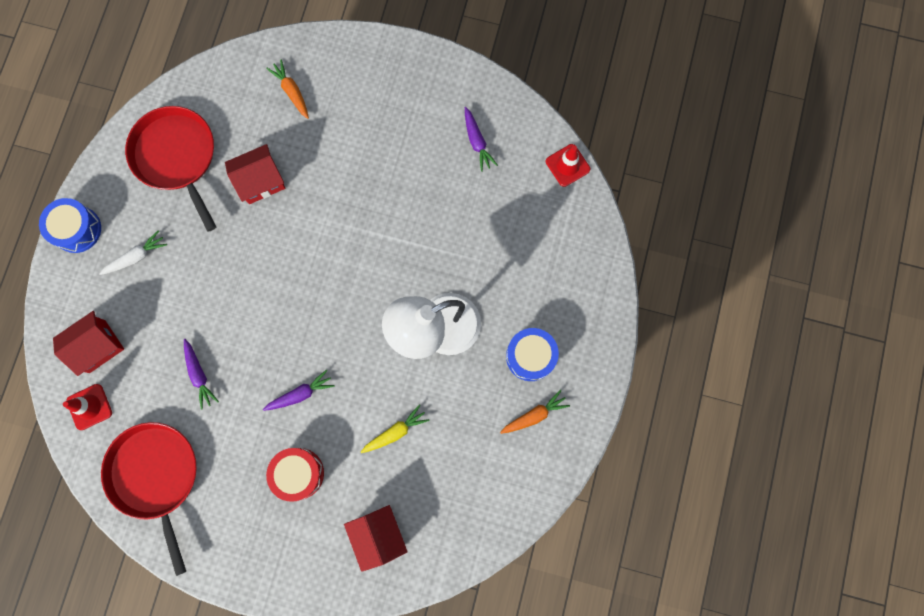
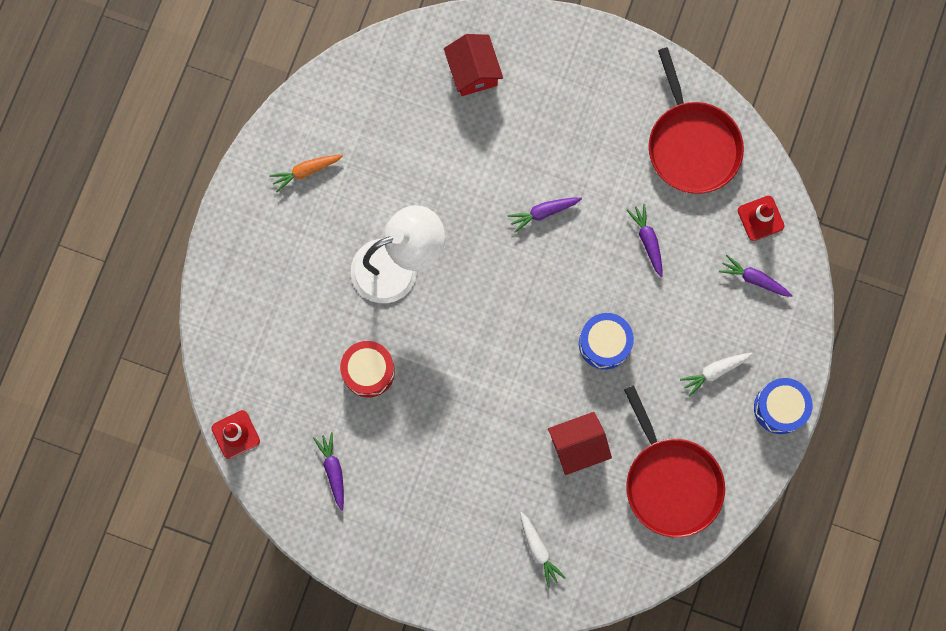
camera: 175 degrees left, 0 degrees up
(97, 346) = (754, 279): red house -> purple carrot
(292, 92) = (538, 550): orange carrot -> white carrot
(298, 473) = (549, 135): red drum -> red drum (368, 371)
(395, 432) = (449, 167): yellow carrot -> none
(530, 356) = (303, 230): blue drum -> blue drum (604, 343)

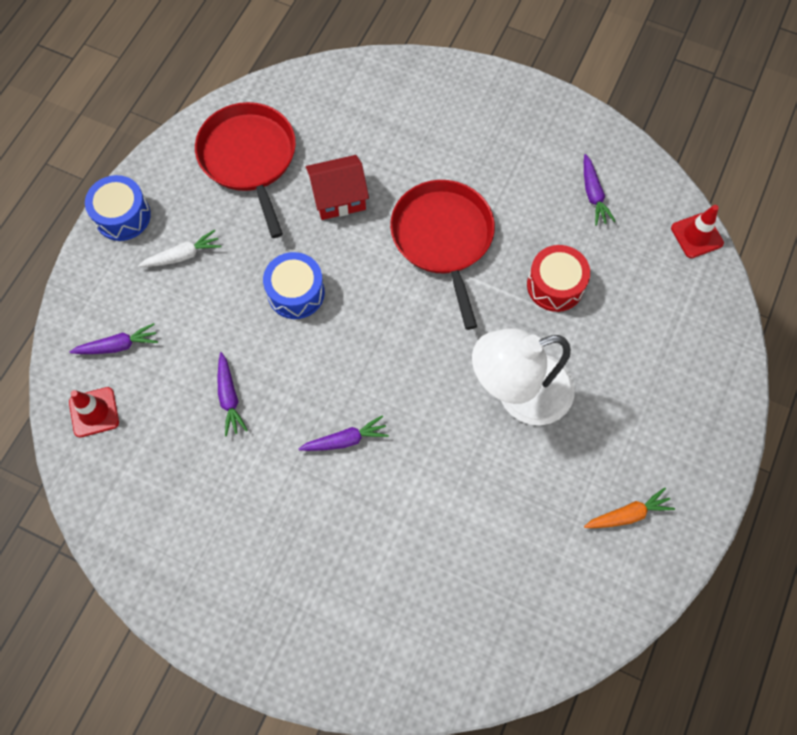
camera: 175 degrees left, 10 degrees down
(473, 72) = (414, 627): red house -> none
(538, 550) = (389, 111): white carrot -> none
(692, 145) = (155, 506): red pan -> red pan (443, 238)
(754, 279) = (118, 346): purple carrot -> purple carrot turned 45 degrees counterclockwise

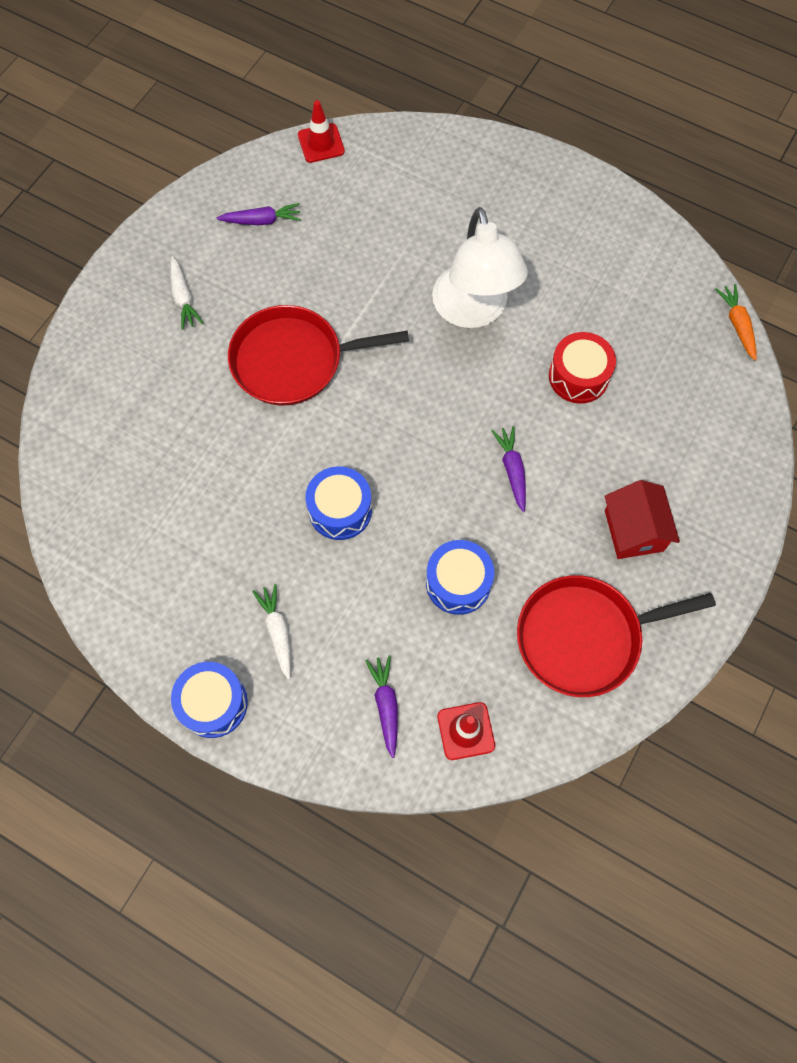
camera: 85 degrees left, 0 degrees up
(229, 397) = (458, 583): purple carrot -> blue drum
(249, 158) = (157, 554): red pan -> red pan (584, 637)
(339, 197) = (226, 459): red house -> red house (634, 530)
(498, 142) = (183, 298): none -> white carrot
(555, 285) = (360, 267): red drum -> red drum (578, 376)
(628, 514) = (594, 240): orange carrot -> orange carrot (737, 325)

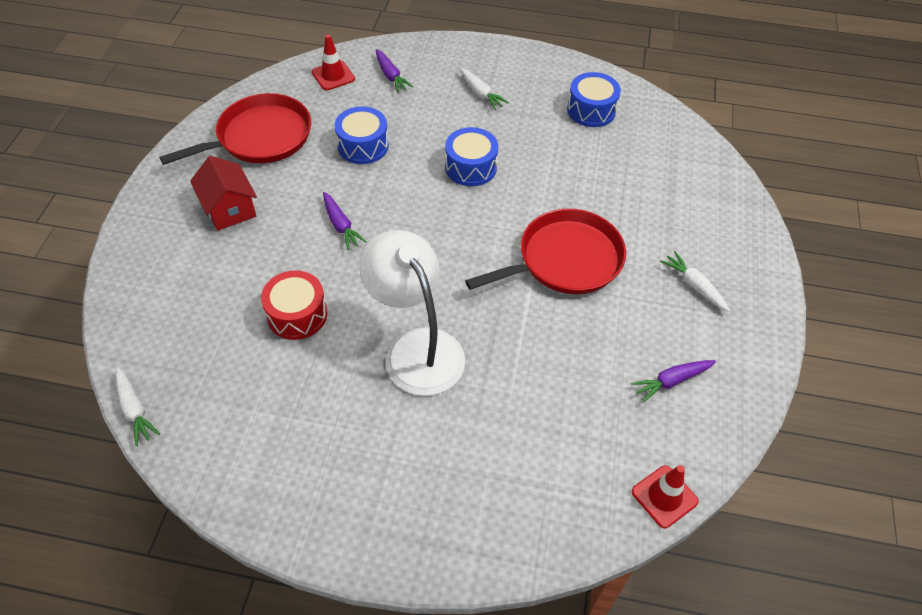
camera: 160 degrees right, 15 degrees down
(213, 703) = (503, 54): blue drum -> blue drum (591, 110)
(737, 325) = (134, 409): orange carrot -> white carrot

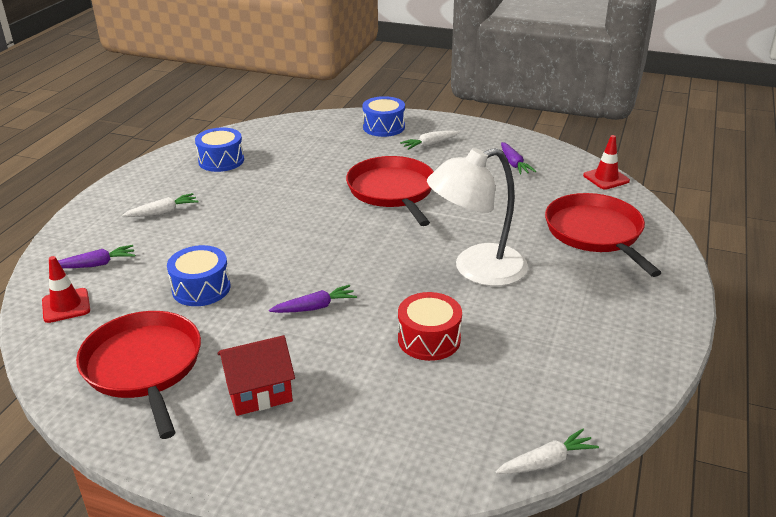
camera: 80 degrees left, 20 degrees down
(471, 167) = (265, 226): blue drum -> blue drum (384, 127)
(513, 473) = (595, 233): none -> red pan

